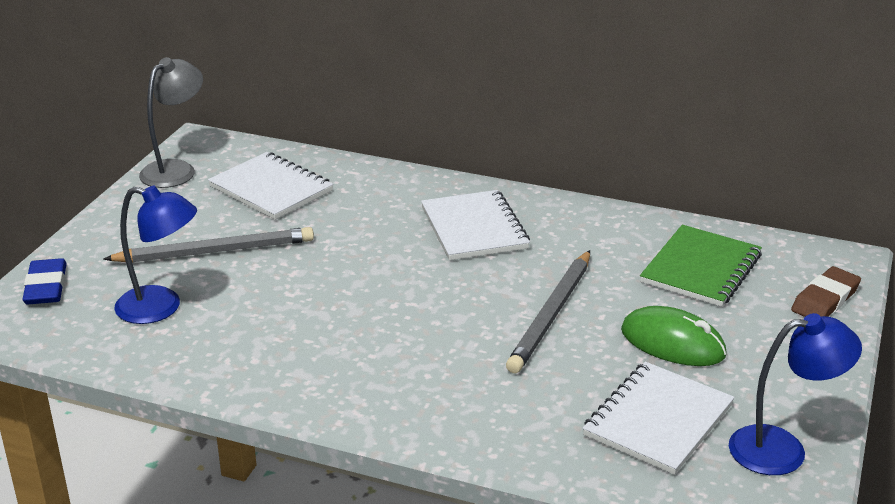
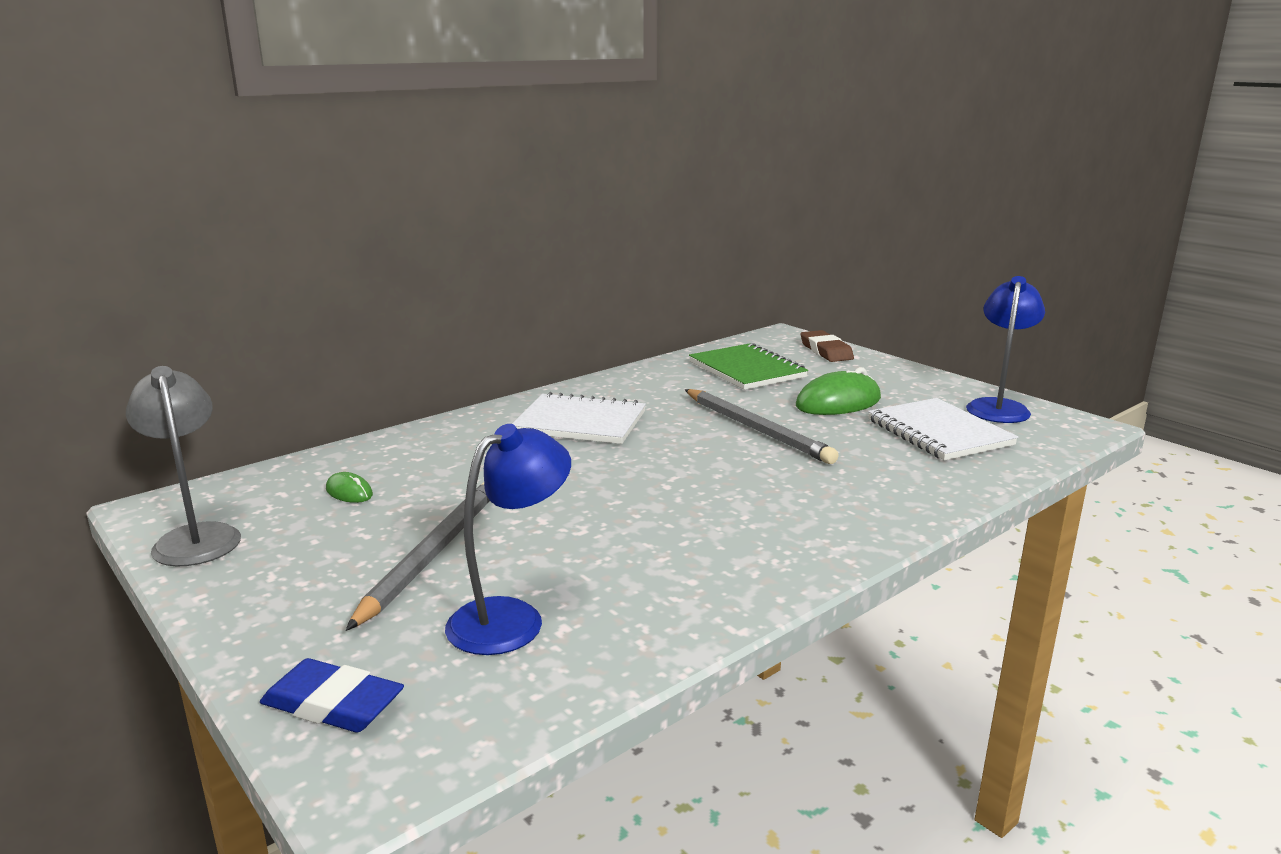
camera: 60 degrees left, 10 degrees down
(271, 189) = (349, 492): white notebook -> green mouse

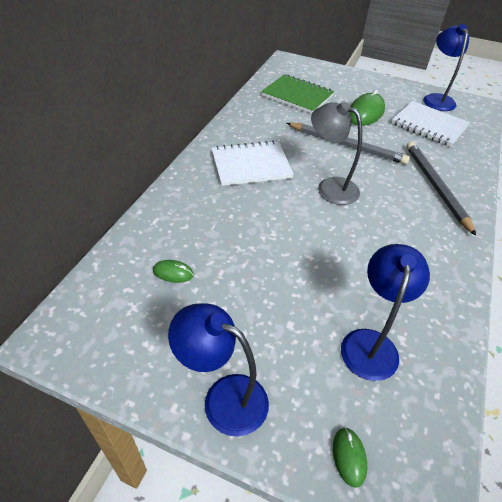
camera: 30 degrees left, 25 degrees up
(196, 537) = (112, 354): grey lamp -> grey lamp (330, 187)
(261, 605) = (223, 397): none -> blue lamp
(333, 704) = (349, 457): blue eraser -> green mouse
(432, 554) = (278, 309): grey pencil -> grey pencil (435, 187)
(826, 351) = (322, 70): brown eraser -> none

